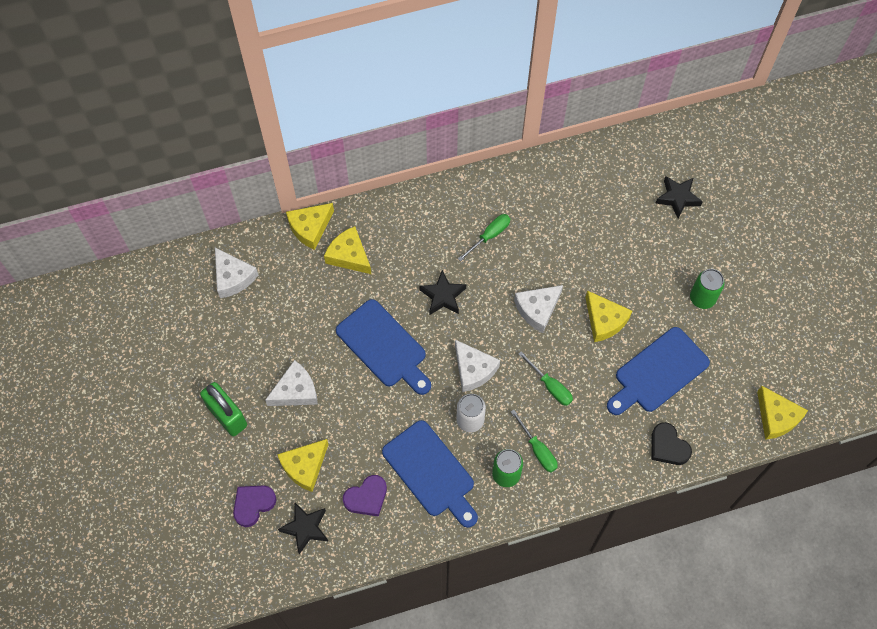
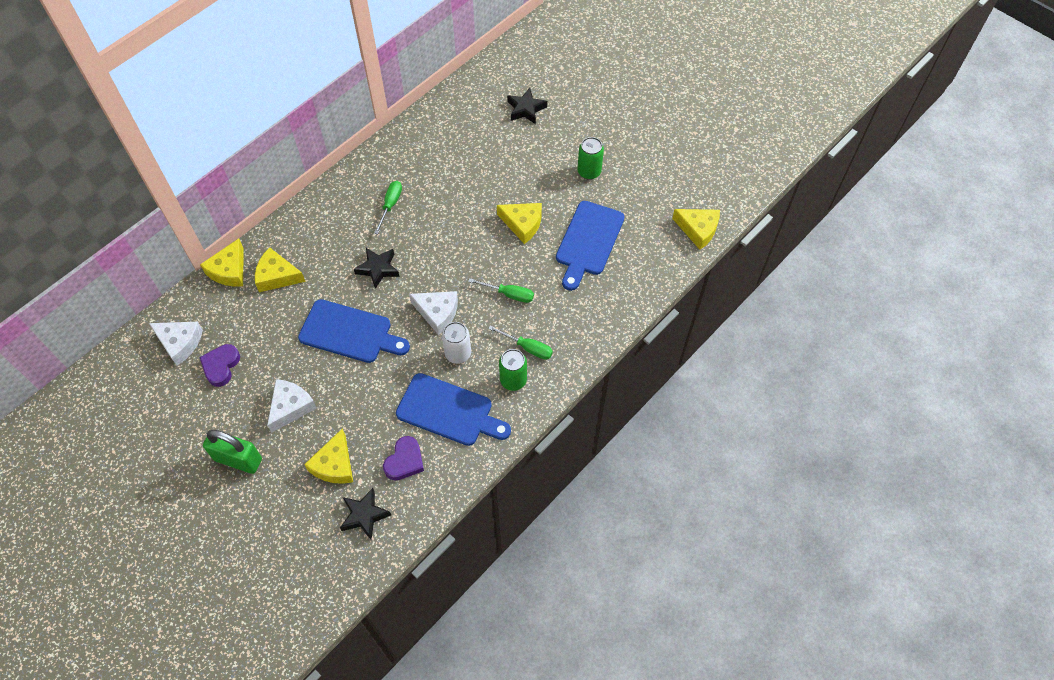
camera: 30 degrees left, 5 degrees down
(253, 505) = (305, 521): purple heart -> purple heart (221, 366)
(537, 309) = (463, 241): white cheese -> none
(668, 446) = (630, 292): black heart -> none

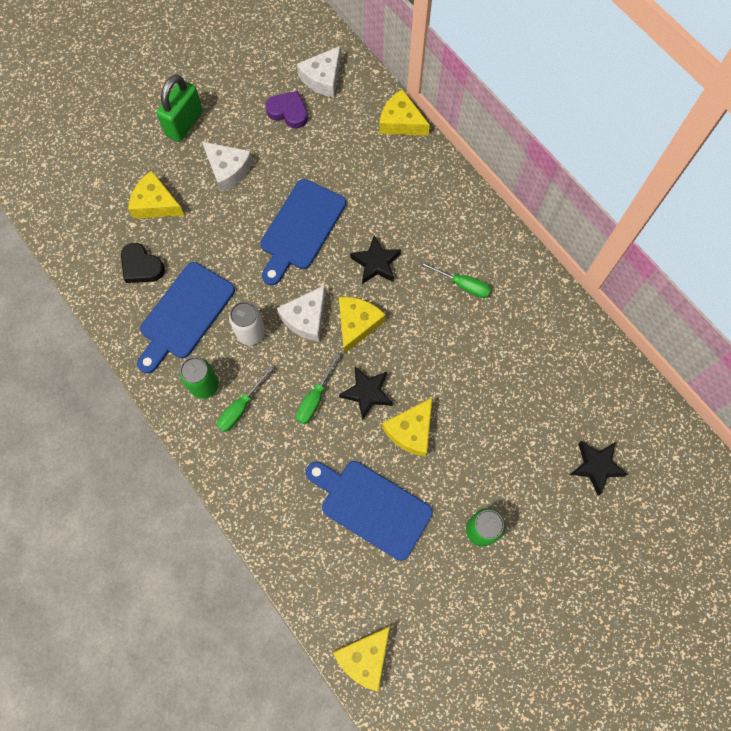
camera: 100 degrees right, 10 degrees up
(277, 276) = (385, 165): yellow cheese -> yellow cheese (357, 324)
(364, 515) = (96, 225): black star -> black star (367, 393)
(405, 461) = (141, 266): purple heart -> black heart

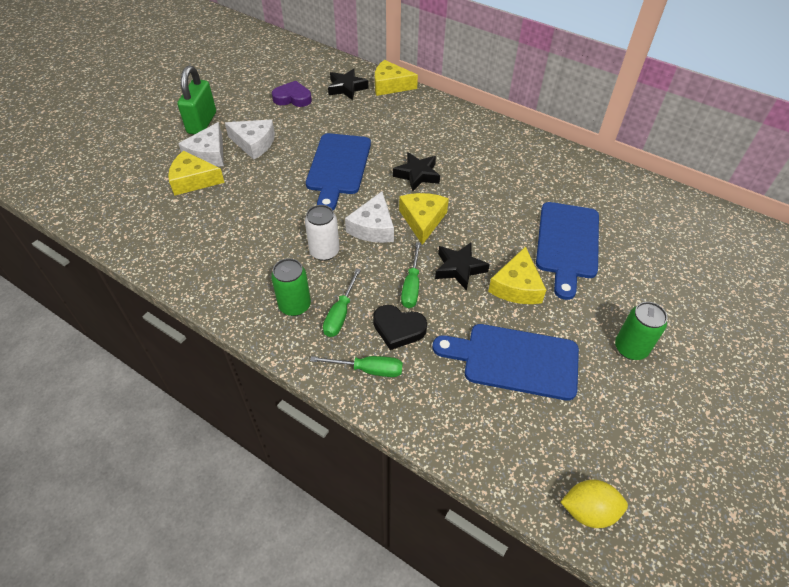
camera: 20 degrees left, 20 degrees down
(141, 266) = (194, 228): black heart -> black heart (398, 329)
(185, 314) = (252, 254): blue cutting board -> blue cutting board (567, 244)
(323, 78) = (313, 73): white cheese -> white cheese (208, 154)
(365, 657) = (588, 511): yellow cheese -> yellow lemon
(462, 285) = (499, 171): green screwdriver -> green screwdriver (368, 369)
(596, 466) = (696, 267): black star -> black star (347, 88)

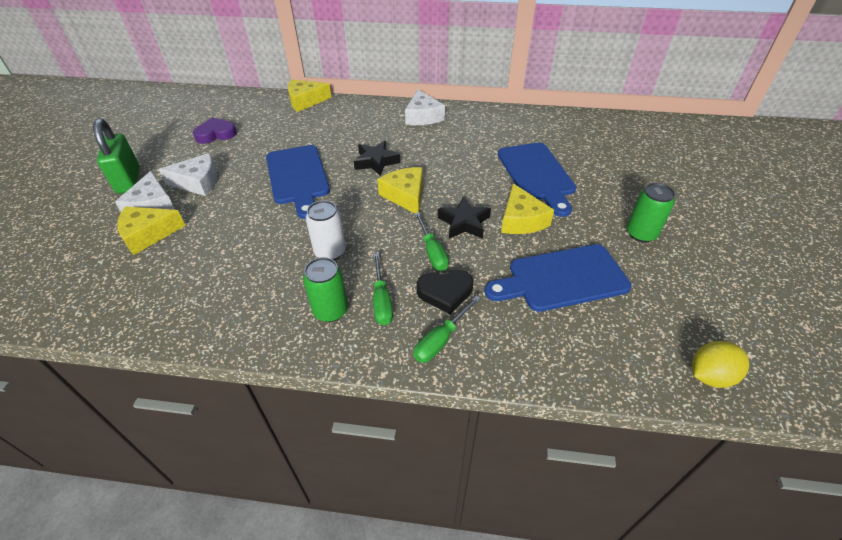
camera: 25 degrees left, 5 degrees down
(347, 88) = (265, 113): black star -> none
(368, 369) = (441, 340): green screwdriver -> green screwdriver turned 150 degrees clockwise
(373, 227) = (364, 216): white cheese -> white cheese (423, 116)

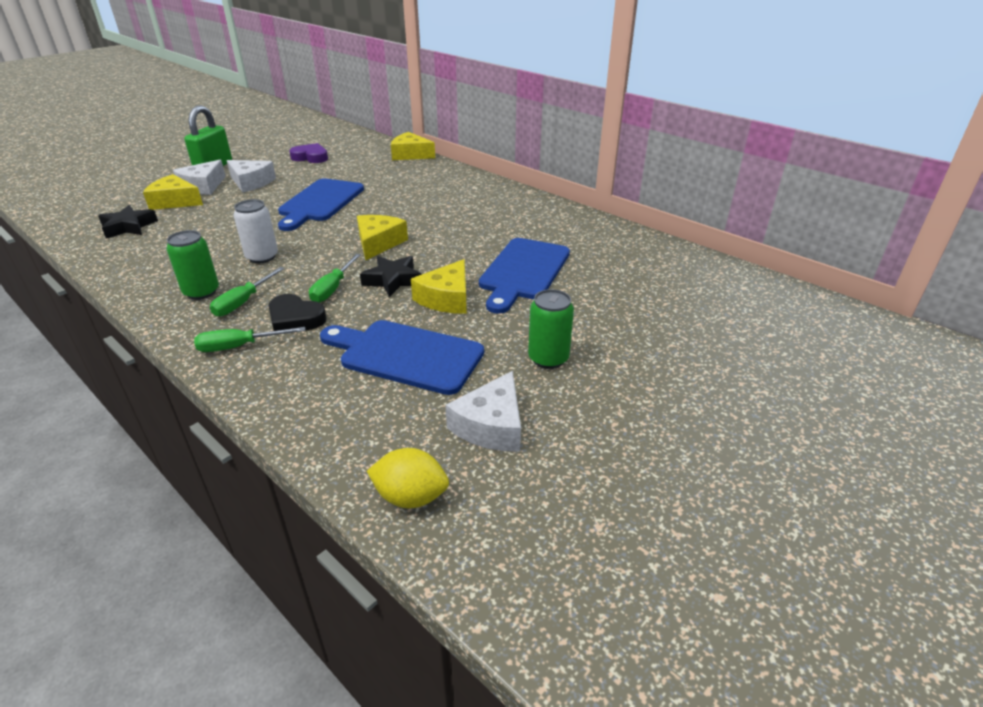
camera: 35 degrees right, 10 degrees down
(376, 162) = (395, 212): black star -> black star (128, 227)
(423, 116) = (491, 194): white cheese -> white cheese (491, 425)

